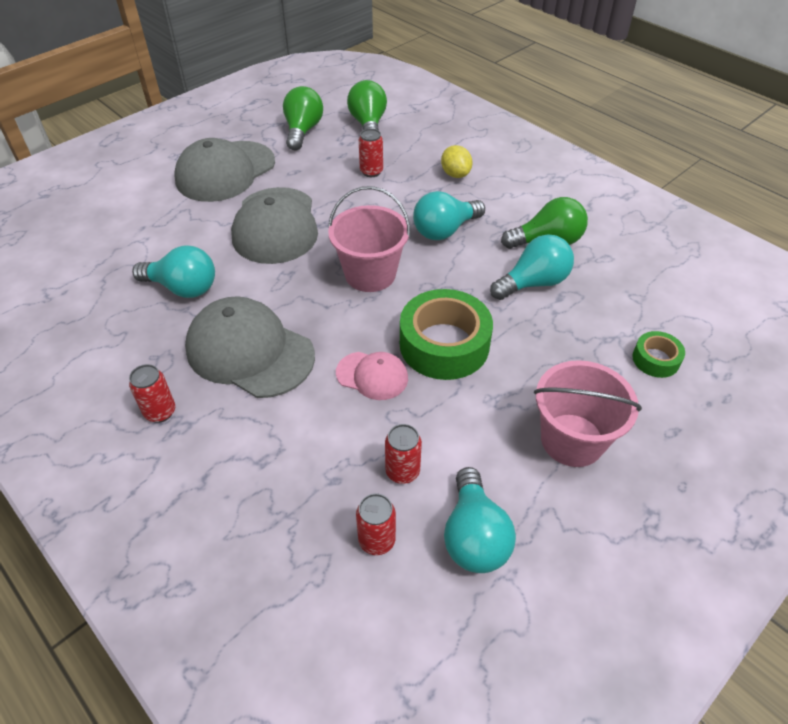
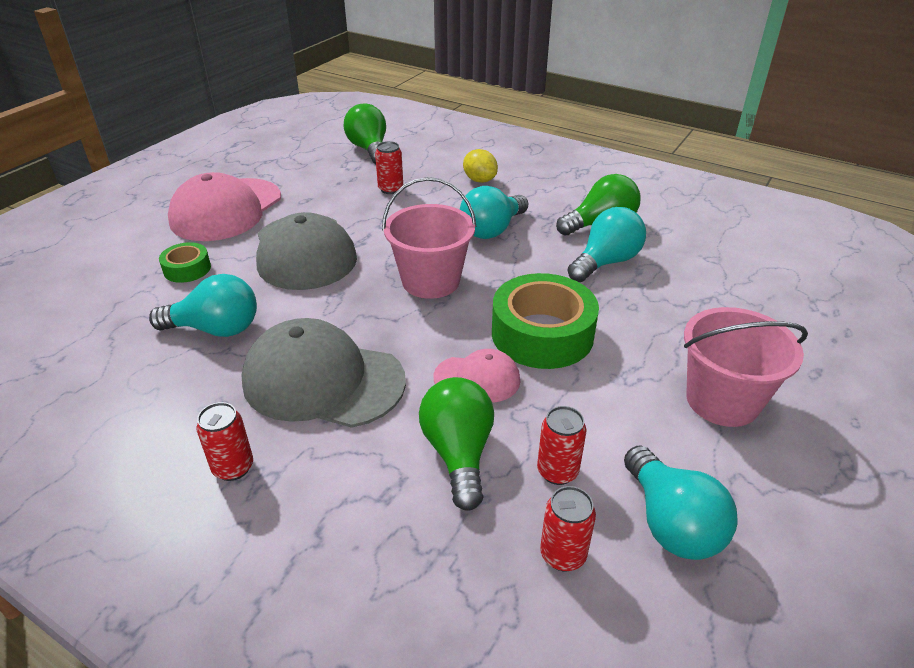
camera: 15 degrees left, 10 degrees down
(225, 171) = (226, 210): grey cap -> pink cap
(303, 131) = (300, 163): green light bulb -> green light bulb (458, 453)
(655, 359) = (761, 310): green tape -> green tape (187, 269)

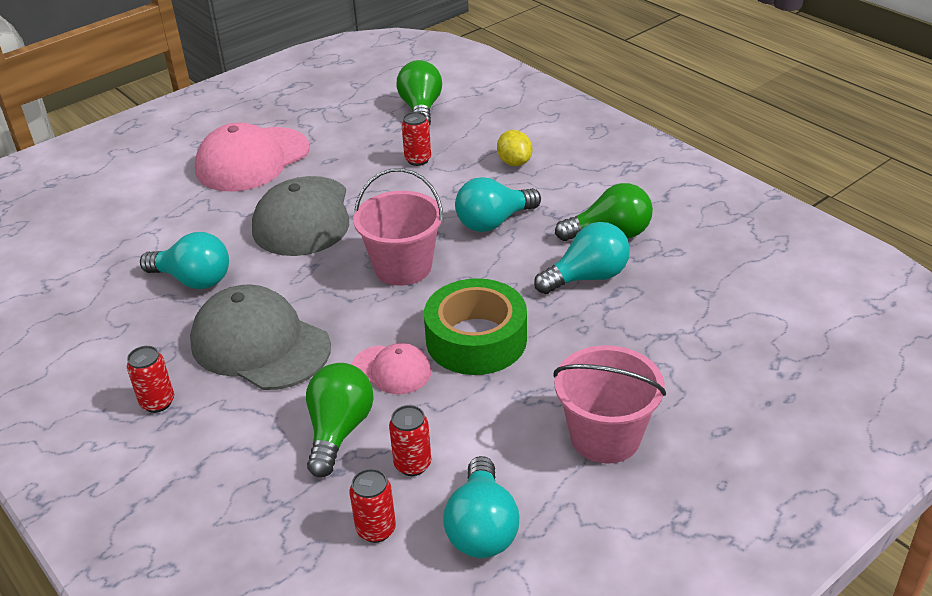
camera: 20 degrees right, 0 degrees up
(187, 269) = (193, 217): green tape -> none

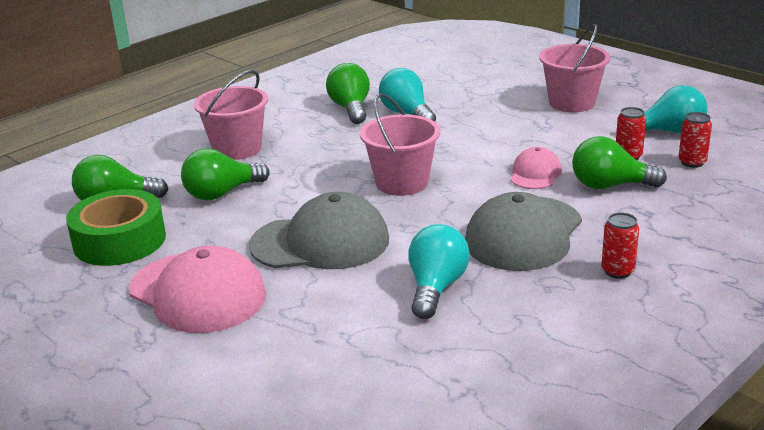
camera: 95 degrees left, 10 degrees down
(418, 160) = (222, 193): red can -> green light bulb
(476, 339) = (490, 146): green tape -> green tape (119, 241)
(493, 222) = (333, 151): turquoise light bulb -> none
(514, 162) = (237, 149): yellow lemon -> pink bucket

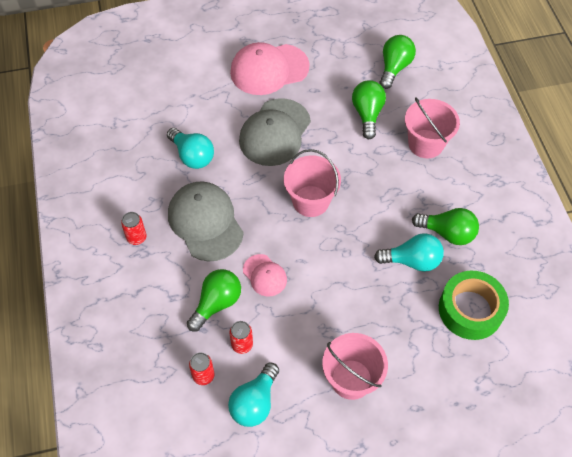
camera: 120 degrees right, 30 degrees up
(119, 241) = (346, 57): green tape -> green tape (470, 310)

